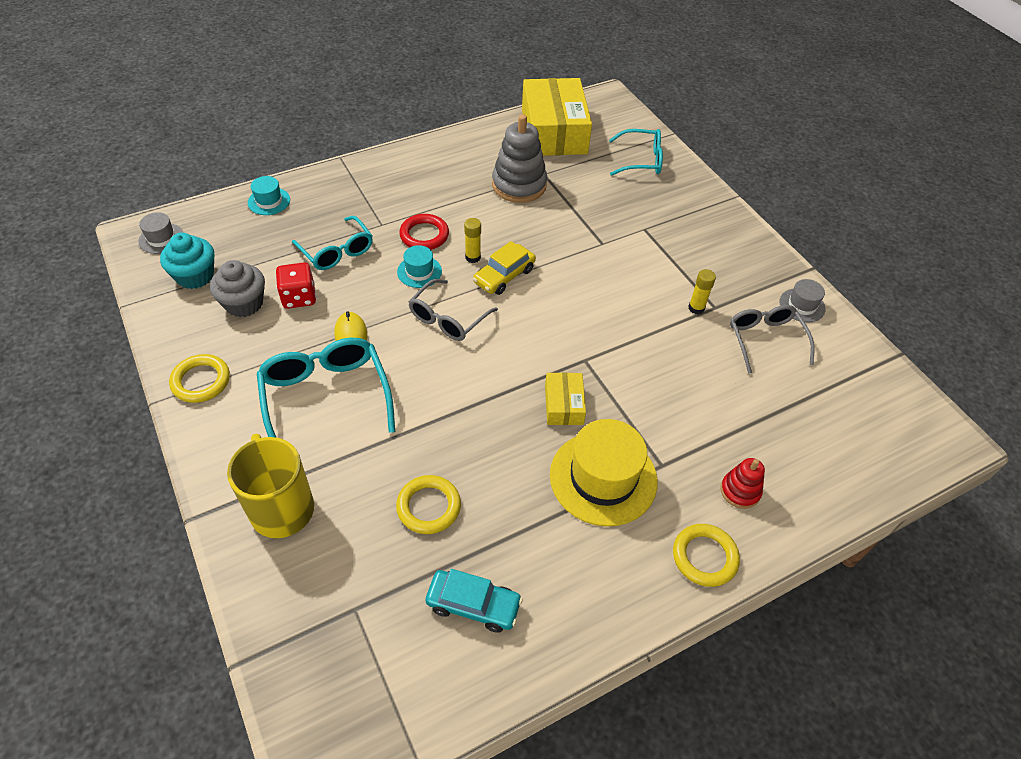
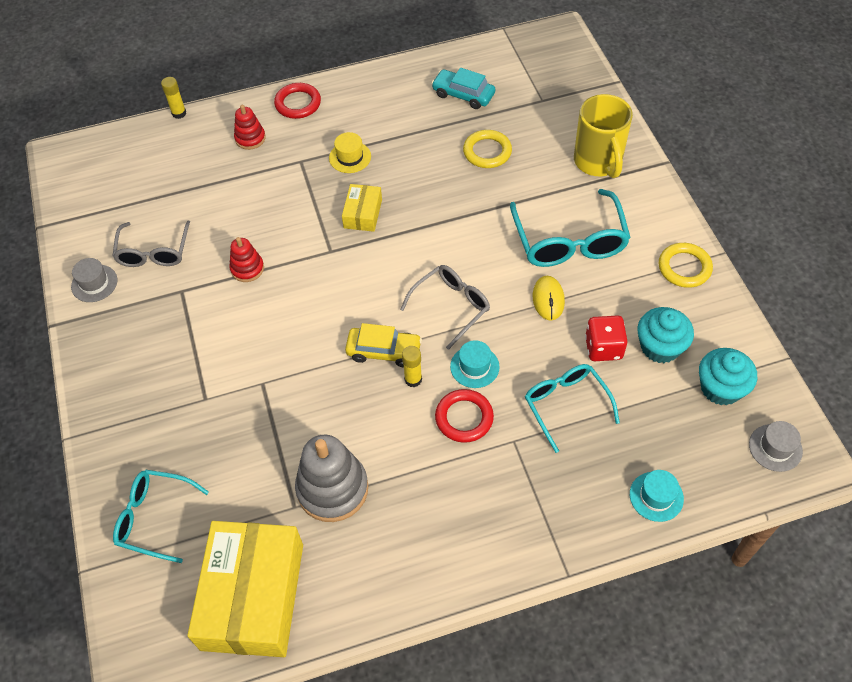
camera: 165 degrees left, 5 degrees up
(244, 303) = (660, 347): grey cupcake -> turquoise cupcake
(504, 276) = (384, 351): yellow car -> yellow car turned 45 degrees clockwise
(603, 478) = (350, 157): yellow hat -> yellow hat, size x0.50
(662, 333) = (247, 268): none -> red stacking toy
(696, 308) = (200, 291): yellow glue stick -> yellow glue stick (179, 113)
(704, 557) = (298, 103): yellow ring -> red ring

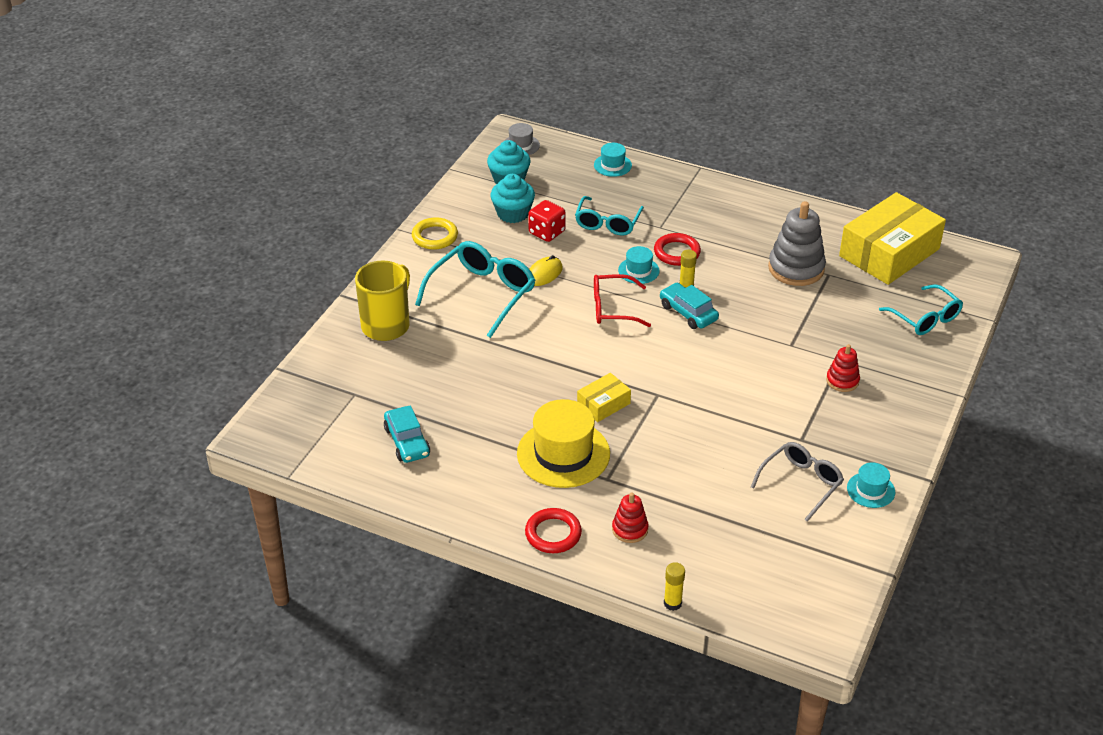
camera: 140 degrees left, 15 degrees down
(94, 283) = (871, 490): grey hat -> turquoise hat
(247, 268) = (734, 422): red stacking toy -> red stacking toy (842, 381)
(350, 157) = (563, 454): yellow hat -> yellow hat, size x1.99
(384, 351) = (688, 312): yellow car -> turquoise car
(451, 306) = (612, 308): grey glasses -> red glasses
(487, 152) = (453, 385): yellow ring -> none

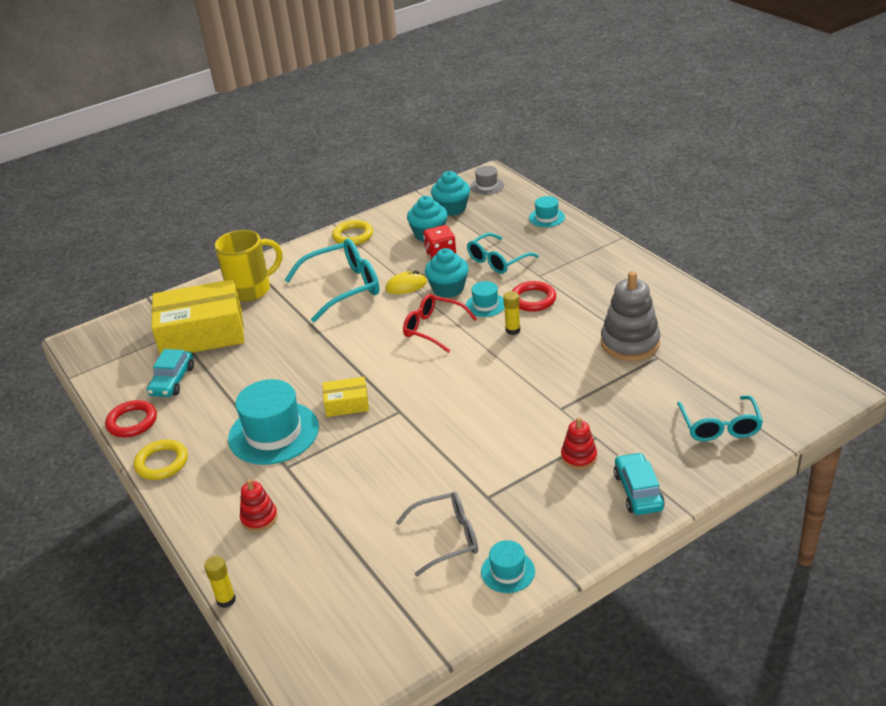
camera: 35 degrees right, 5 degrees down
(485, 519) = (162, 463): none -> yellow ring
(553, 534) = (197, 496): red ring -> red ring (132, 422)
(563, 454) = (273, 433): yellow hat -> turquoise hat
(588, 265) = (448, 289): none -> turquoise cupcake
(688, 312) = (494, 351): turquoise car -> turquoise car (638, 491)
(889, 252) = (737, 355): yellow box -> yellow box (202, 333)

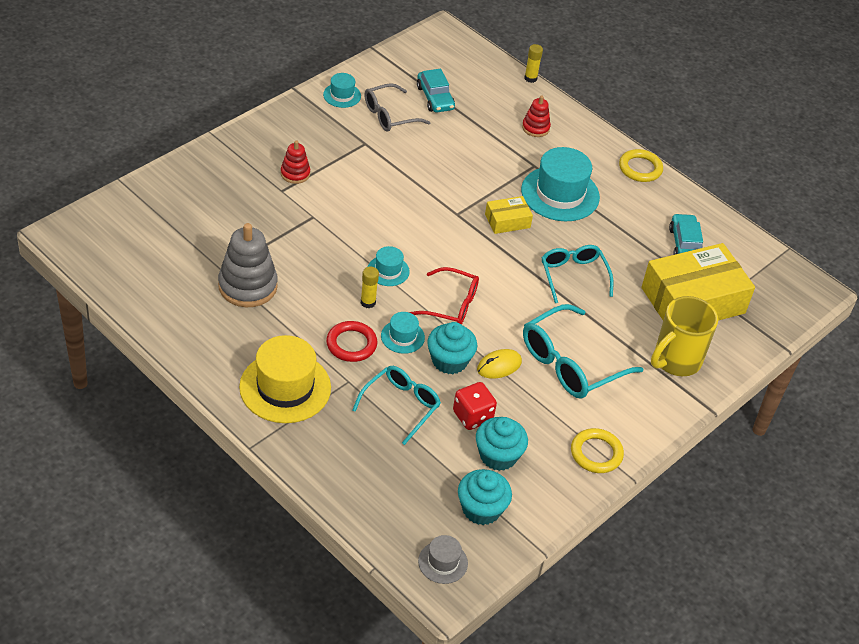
camera: 160 degrees right, 10 degrees up
(132, 422) = (692, 203): red ring -> none
(546, 217) = (349, 488): turquoise hat -> turquoise hat (388, 271)
(593, 271) = (285, 387): none -> yellow hat
(638, 491) = (248, 147): turquoise car -> turquoise car (435, 98)
(720, 427) = (175, 199): turquoise glasses -> turquoise glasses (573, 275)

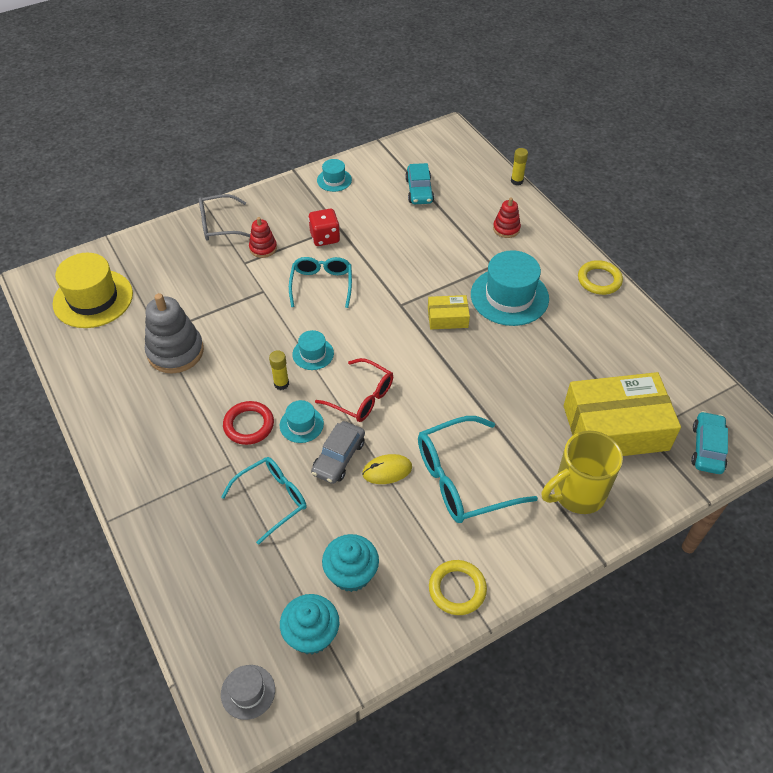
camera: 20 degrees right, 5 degrees up
(285, 387) = (167, 461): yellow hat -> yellow hat (93, 299)
(389, 115) = (370, 203): grey glasses -> grey glasses (219, 225)
(449, 361) = (338, 457): turquoise cupcake -> grey car
(472, 416) = (340, 523): red dice -> red dice (325, 237)
(573, 275) = (496, 383): turquoise glasses -> turquoise glasses (321, 284)
(685, 244) = (623, 365): turquoise car -> turquoise car (707, 448)

